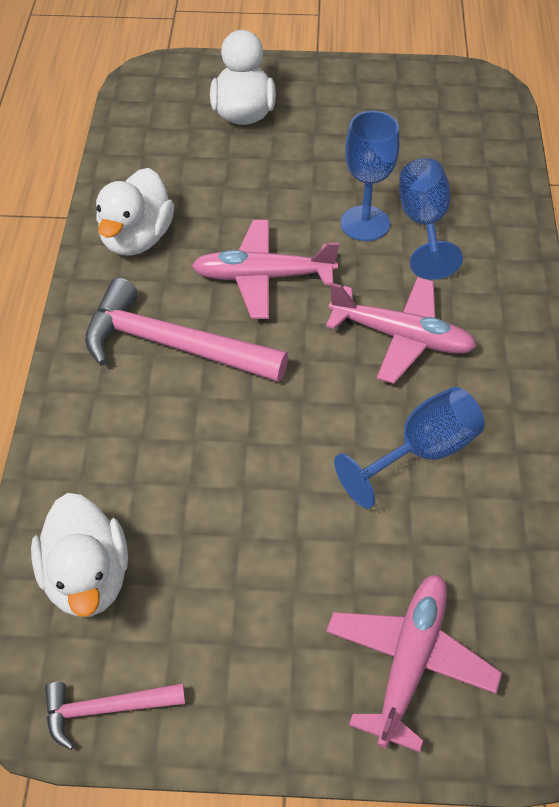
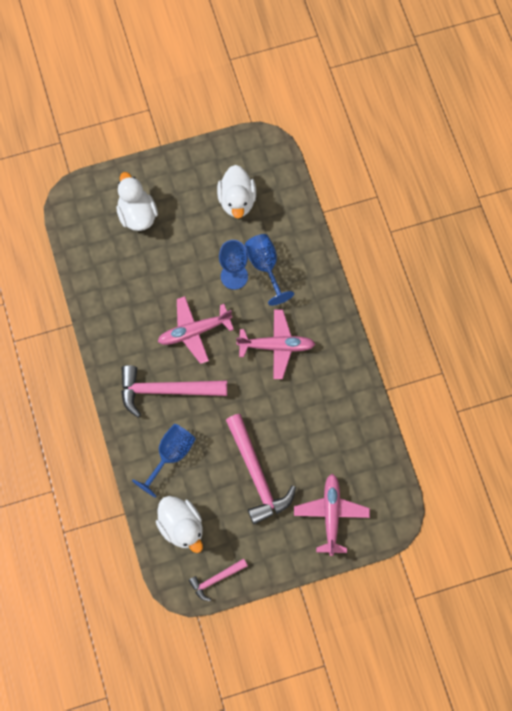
camera: 20 degrees left, 20 degrees up
(136, 238) = (118, 328): white duck -> white duck (237, 200)
(280, 532) = (256, 474): none -> pink hammer
(422, 452) = (306, 410): blue goblet -> blue goblet (170, 455)

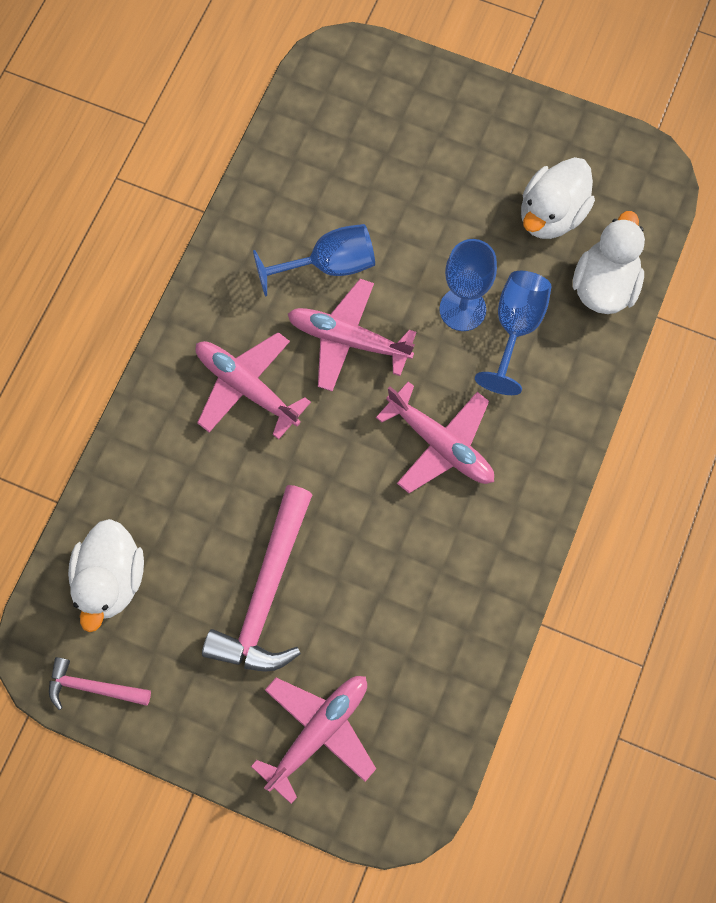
camera: 40 degrees right, 0 degrees up
(137, 214) = (405, 136): white duck -> white duck (604, 285)
(166, 390) = (247, 387): pink hammer -> pink plane
(170, 455) = (178, 475): blue goblet -> blue goblet (329, 265)

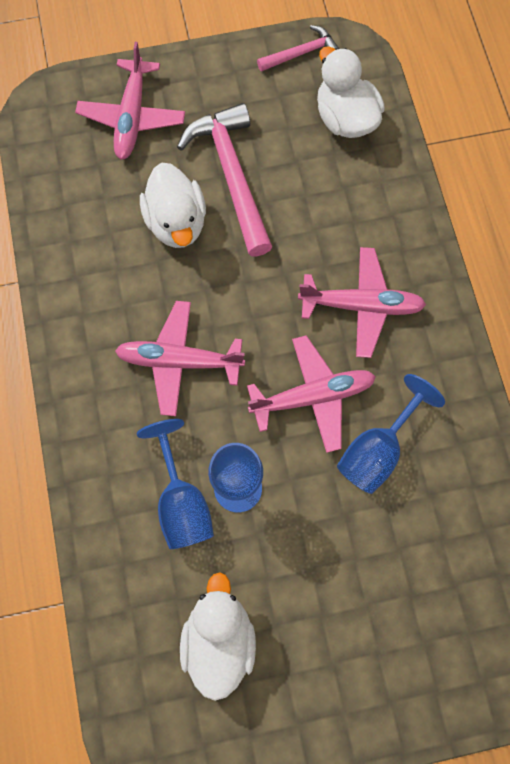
camera: 145 degrees right, 0 degrees up
(604, 285) = (127, 598): white duck -> white duck (176, 222)

